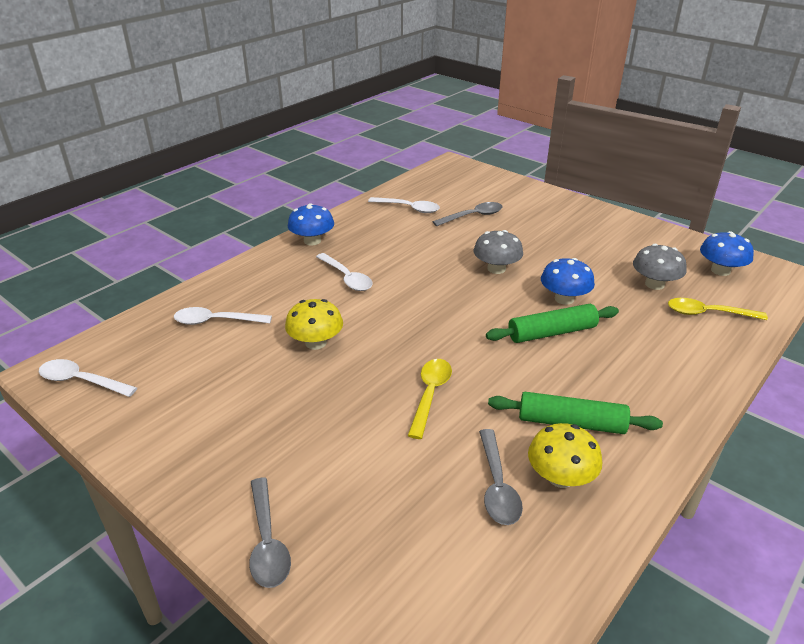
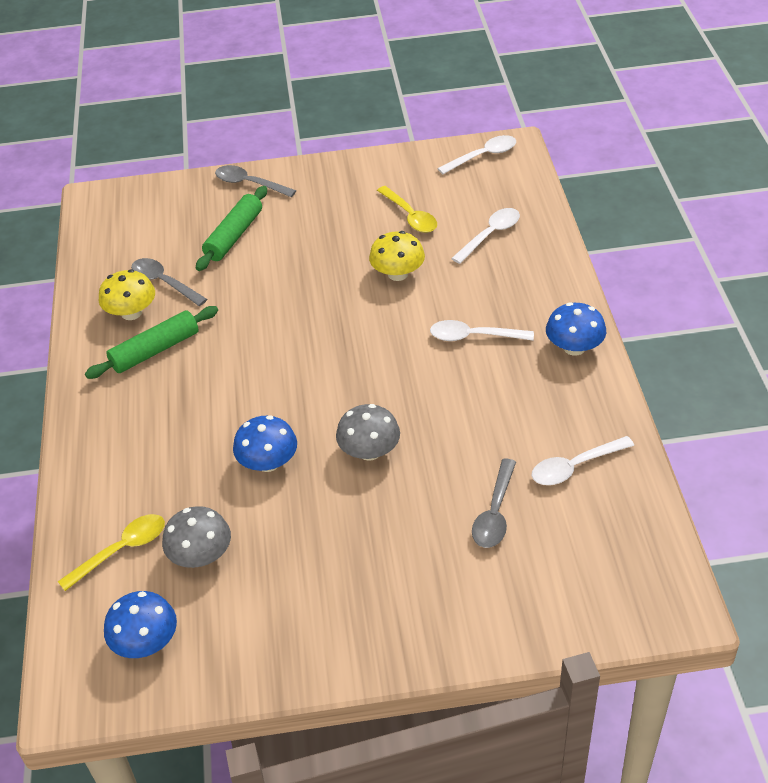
camera: 135 degrees right, 10 degrees up
(430, 395) = (268, 300): yellow spoon -> yellow spoon (410, 216)
(552, 333) = (241, 415): green rolling pin -> green rolling pin (234, 236)

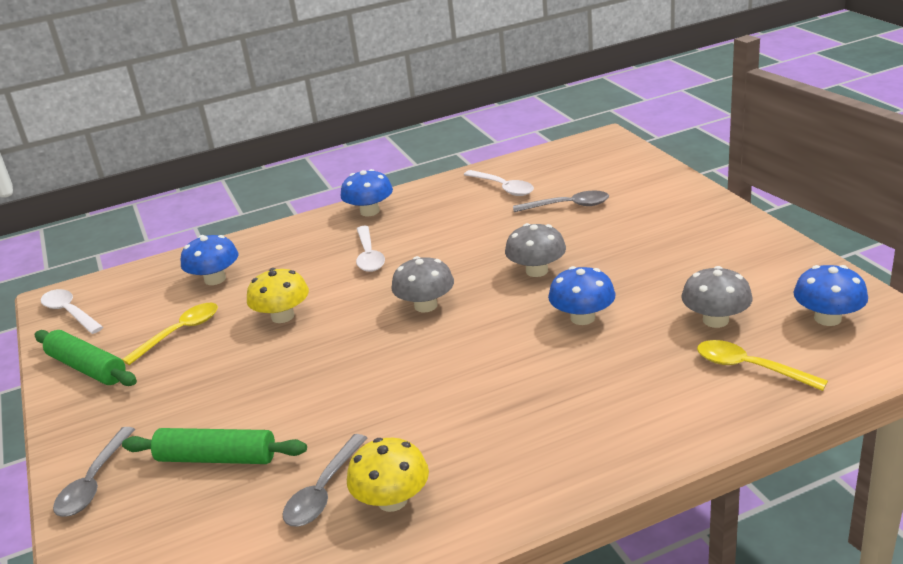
camera: 105 degrees left, 15 degrees down
(155, 350) = (456, 451): green rolling pin -> green rolling pin (87, 368)
(357, 363) = (425, 305): none -> grey mushroom
(490, 235) = (215, 279): white spoon -> blue mushroom

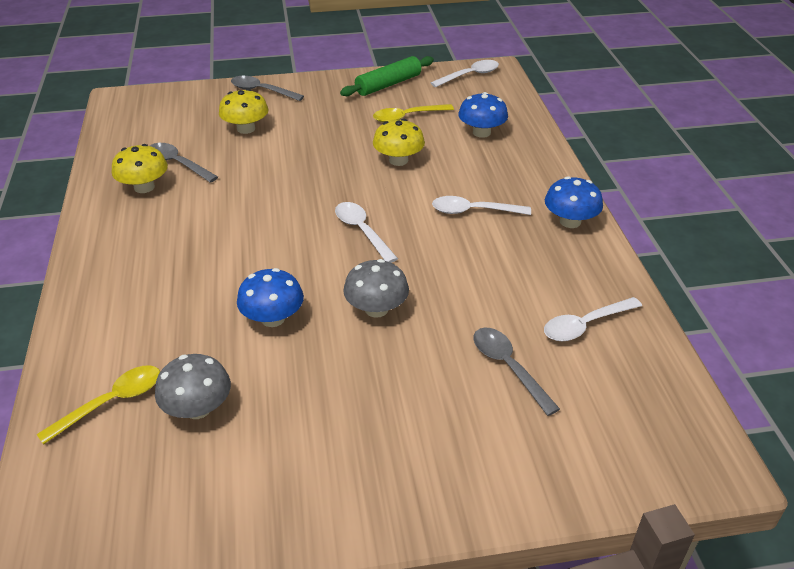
camera: 100 degrees right, 10 degrees up
(179, 333) = (407, 117): yellow spoon -> yellow spoon turned 105 degrees clockwise
(216, 458) = (246, 129): green rolling pin -> yellow mushroom
(425, 305) = (362, 231): grey mushroom -> white spoon
(567, 206) = (509, 367): grey spoon -> grey spoon turned 135 degrees clockwise
(827, 318) = (129, 501): blue mushroom -> none

